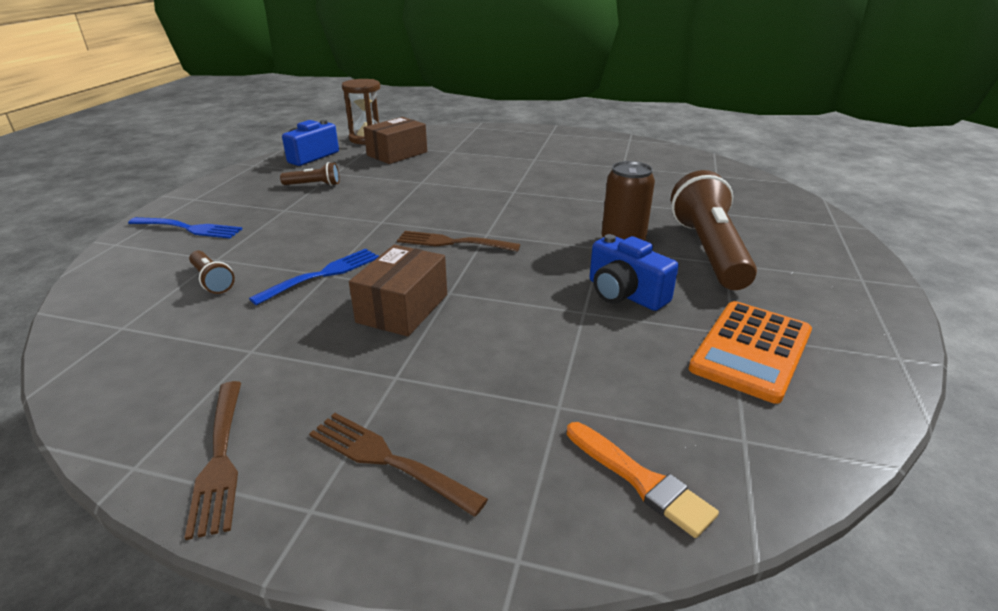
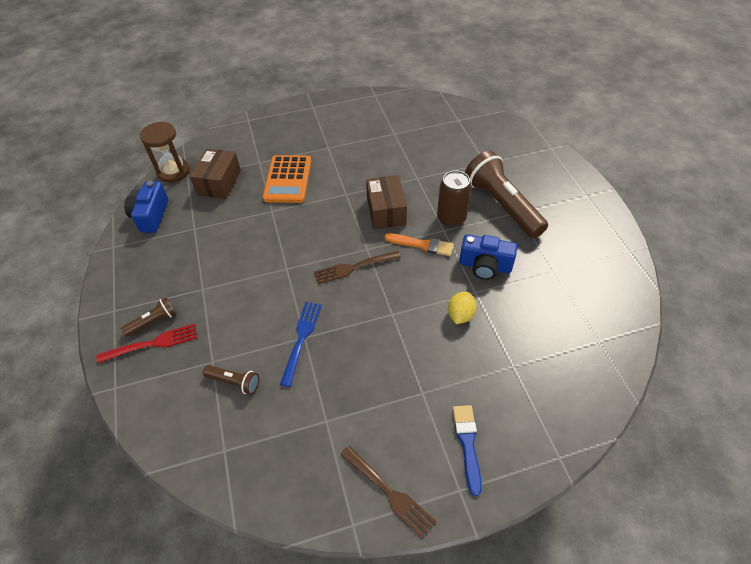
camera: 30 degrees left, 20 degrees up
(188, 228) = (152, 344): blue fork -> red fork
(314, 185) = (193, 250): brown flashlight -> brown flashlight (153, 322)
(389, 460) = (467, 444): brown fork -> blue brush
(402, 308) = (378, 341): brown box -> brown box (386, 211)
(538, 325) = (460, 315): none -> yellow lemon
(640, 480) = (575, 389): orange brush -> orange brush (422, 245)
(751, 350) = (569, 280): orange calculator -> orange calculator (287, 179)

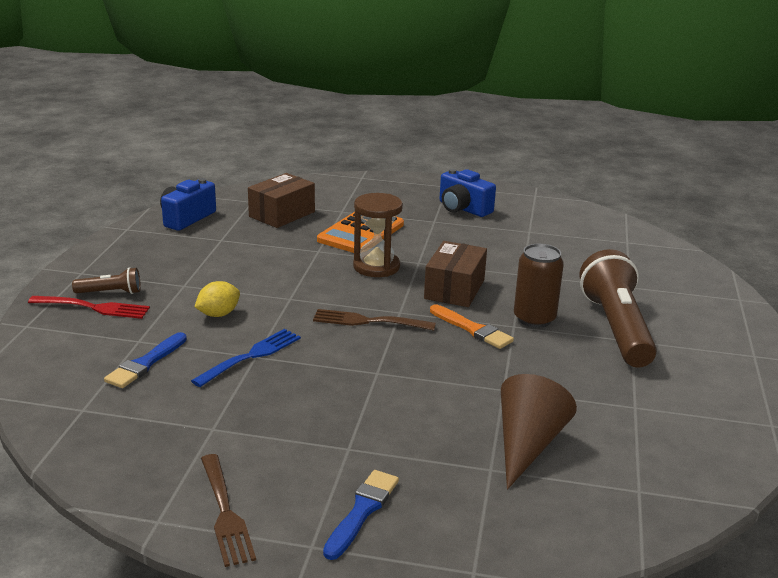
camera: 25 degrees right, 25 degrees down
(173, 171) = (242, 194): brown hourglass -> brown hourglass (376, 267)
(234, 382) = (145, 363): brown flashlight -> blue brush
(460, 315) = (463, 402): yellow lemon -> yellow lemon (218, 314)
(485, 266) = (539, 372): blue camera -> blue camera (463, 208)
(519, 334) = (527, 445): none -> brown cone

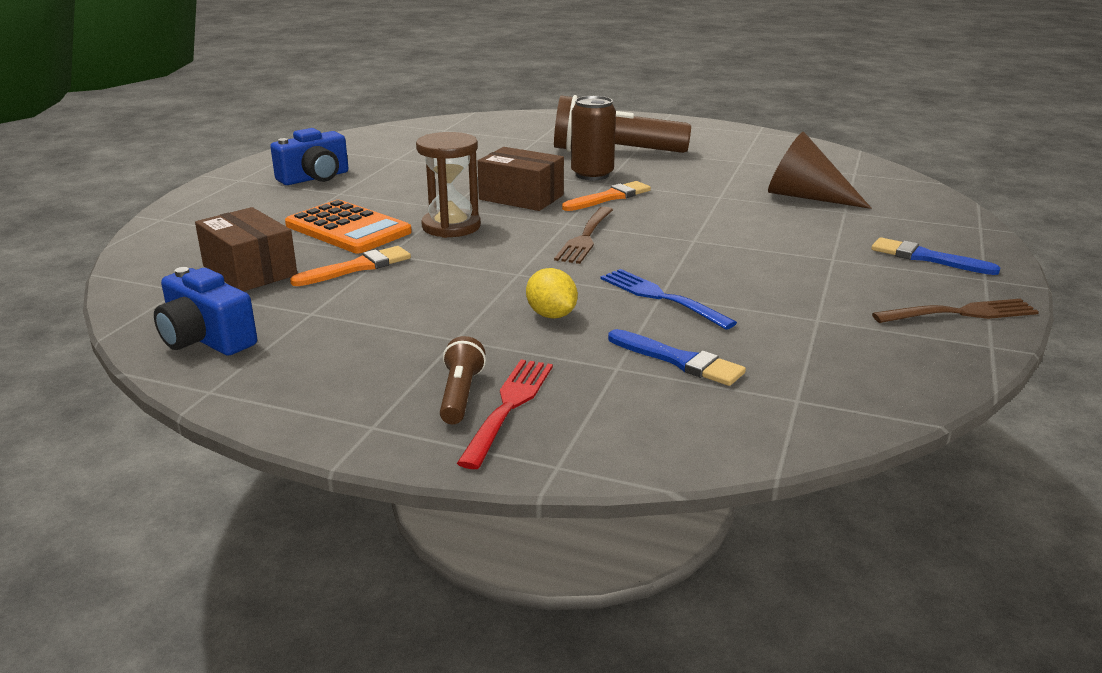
camera: 80 degrees left, 0 degrees up
(292, 244) = (357, 267): none -> orange brush

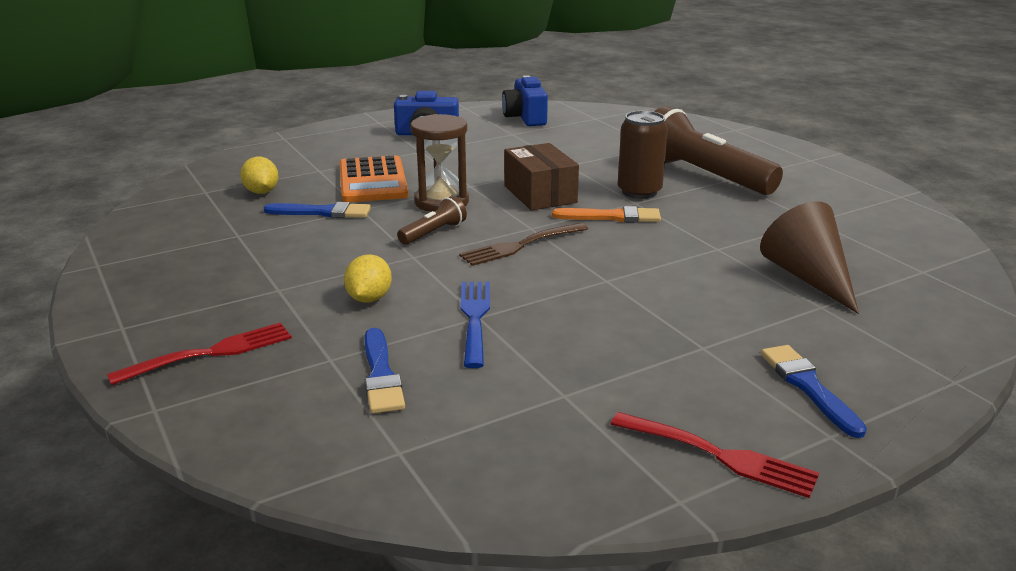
camera: 40 degrees right, 0 degrees up
(206, 339) = (156, 230): blue camera -> blue camera (525, 118)
(249, 271) = (261, 192): brown box -> yellow lemon
(357, 267) = (323, 212): orange brush -> blue brush
(460, 395) = (202, 330): brown flashlight -> brown flashlight (433, 233)
(960, 313) = (717, 455): brown fork -> red fork

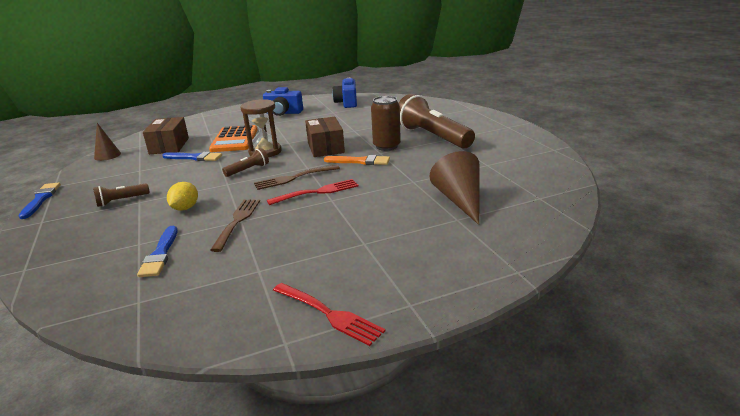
camera: 10 degrees right, 0 degrees up
(157, 209) = (107, 155): none -> brown cone
(209, 354) = (76, 238): red fork -> red fork (316, 192)
(245, 288) = (121, 201): none -> brown flashlight
(261, 192) = (169, 146): yellow lemon -> brown box
(475, 319) = (237, 222): blue fork -> brown fork
(808, 387) = (416, 271): blue brush -> blue brush (41, 199)

